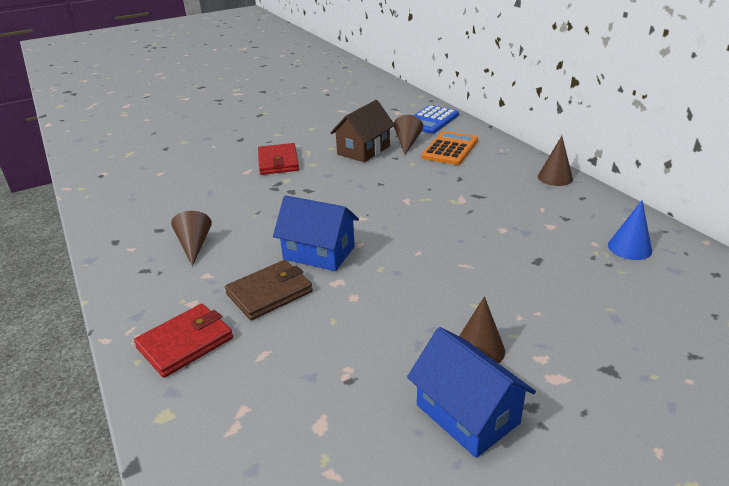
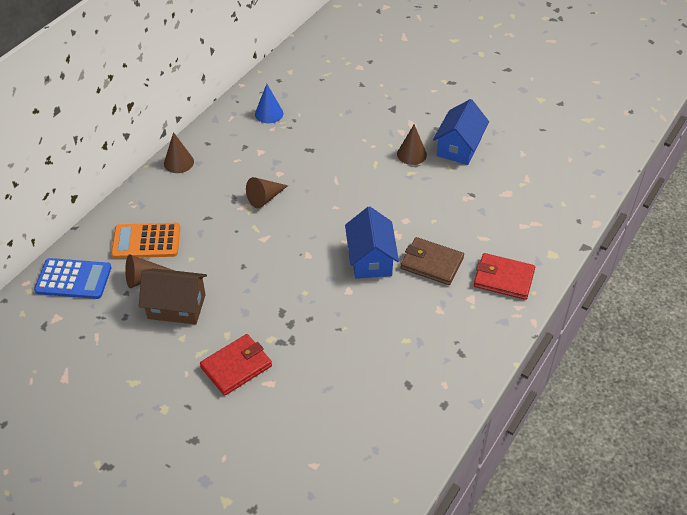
camera: 120 degrees left, 15 degrees up
(194, 245) = (411, 342): brown cone -> brown cone (265, 198)

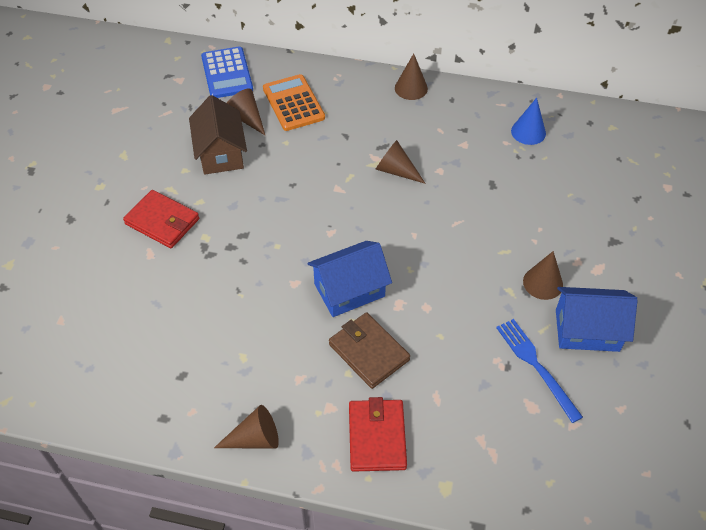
camera: 70 degrees right, 5 degrees up
(432, 263) = (369, 352): brown wallet -> brown wallet turned 45 degrees counterclockwise
(477, 180) = (536, 366): none -> blue fork
(482, 349) = (254, 439): none -> brown cone

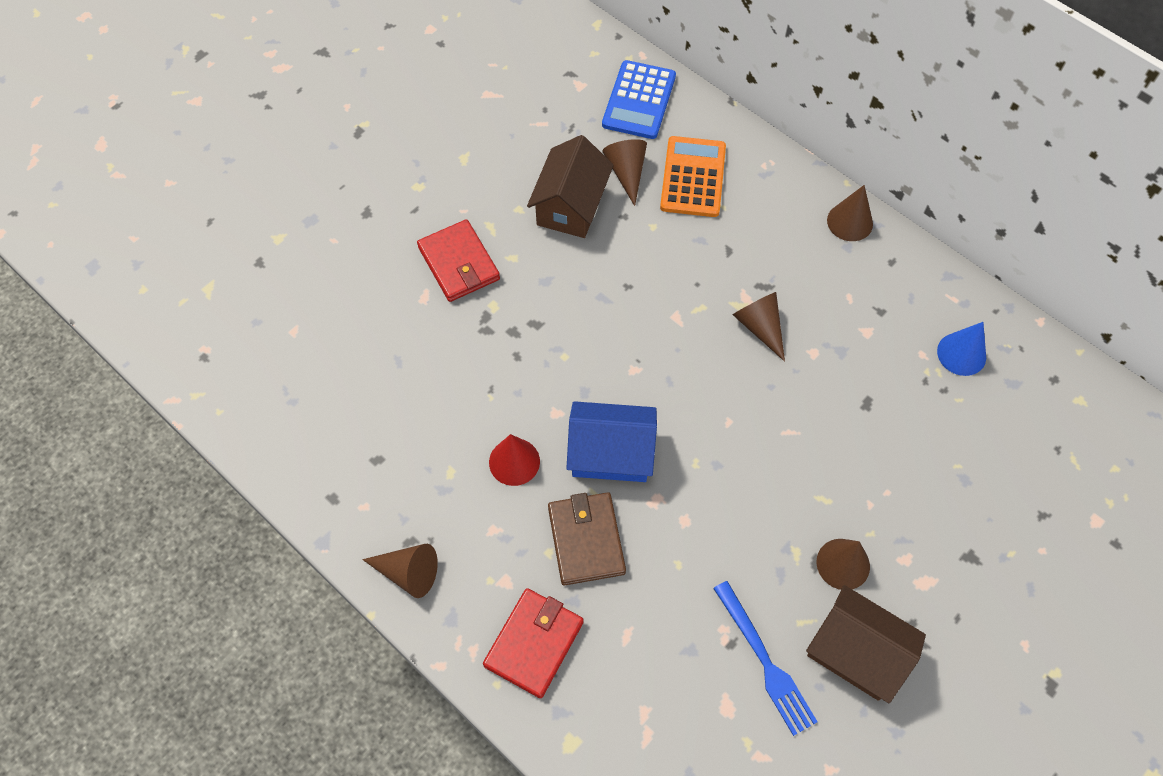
camera: 30 degrees right, 10 degrees up
(285, 327) = (514, 461): none -> red cone
(536, 366) = (765, 662): blue fork -> blue fork turned 150 degrees clockwise
(587, 330) = (856, 652): blue house -> brown house

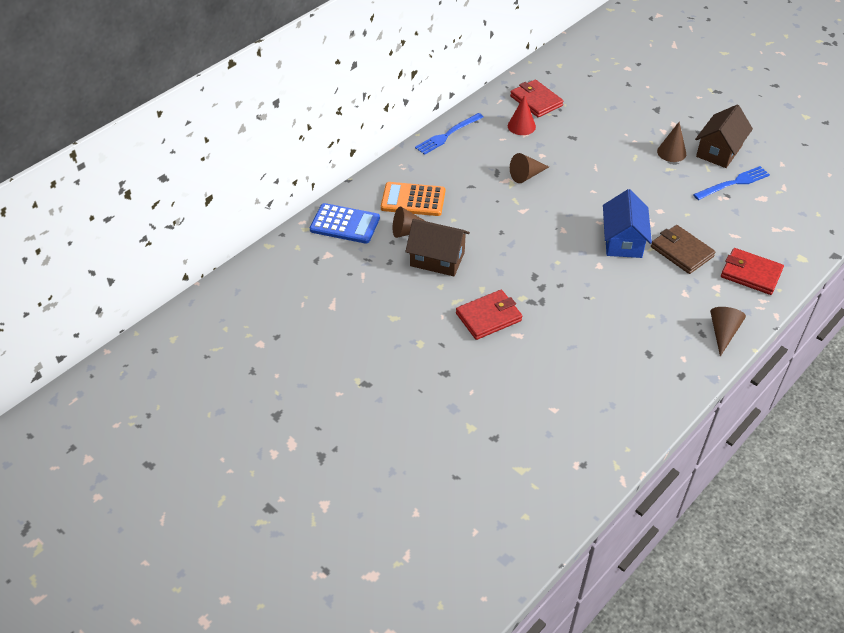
camera: 90 degrees left, 15 degrees down
(514, 461) = (637, 284): red cone -> red cone (521, 126)
(586, 540) = (682, 251): brown wallet -> brown wallet turned 60 degrees clockwise
(850, 222) = (447, 135): brown cone -> blue fork
(961, 354) = (536, 101): blue cone -> red wallet

